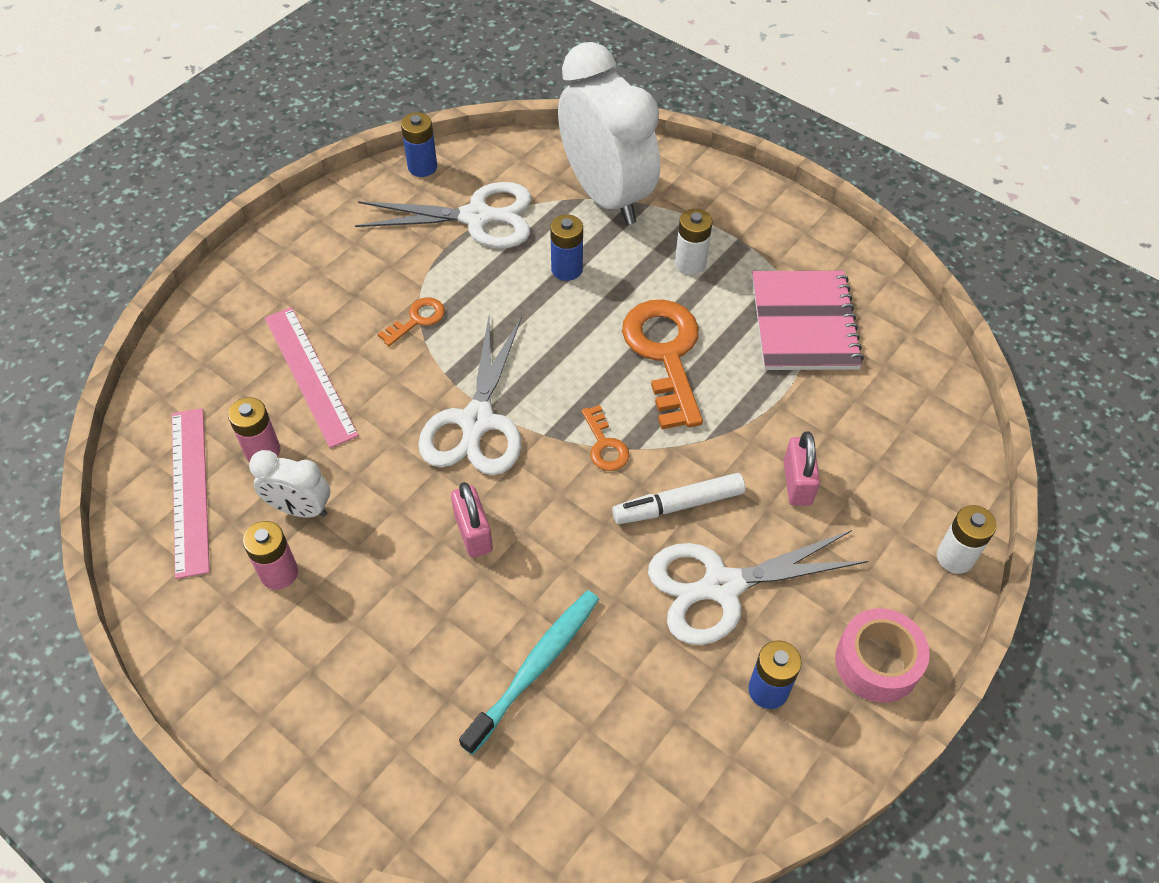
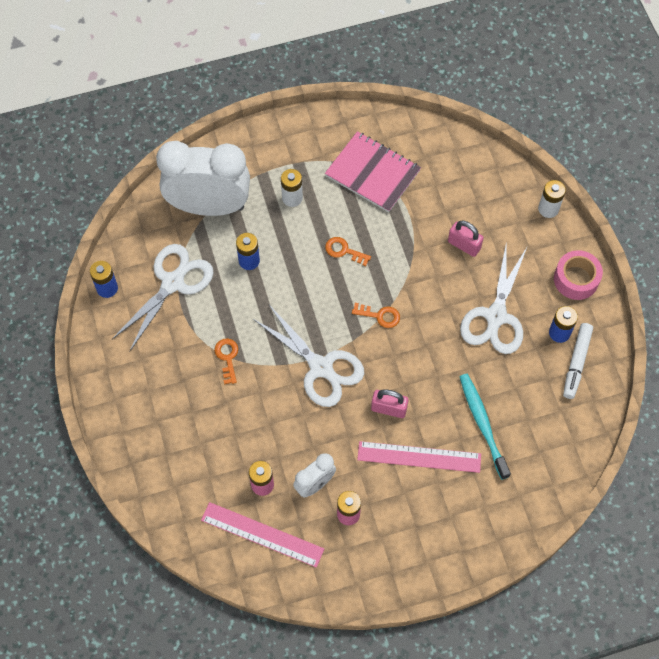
camera: 55 degrees left, 10 degrees up
(310, 375) = (226, 434): pink ruler -> pink ruler (419, 456)
(665, 354) = (344, 251): orange key -> orange key, size x0.47
(679, 505) = (439, 305): white marker -> white marker (576, 362)

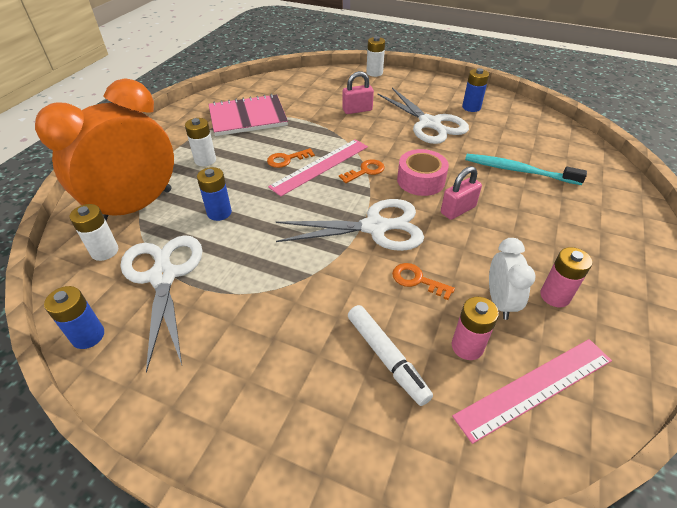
camera: 50 degrees left, 20 degrees down
(161, 231) = (104, 251): none -> white battery
(209, 206) = (136, 207): white clock -> orange clock
(227, 357) = (291, 284): orange key -> orange key (417, 280)
(419, 456) = (522, 217): pink ruler -> pink ruler (320, 166)
(576, 279) = (437, 85): pink tape -> pink tape (420, 180)
(576, 362) = (502, 111): white marker -> white marker (386, 357)

